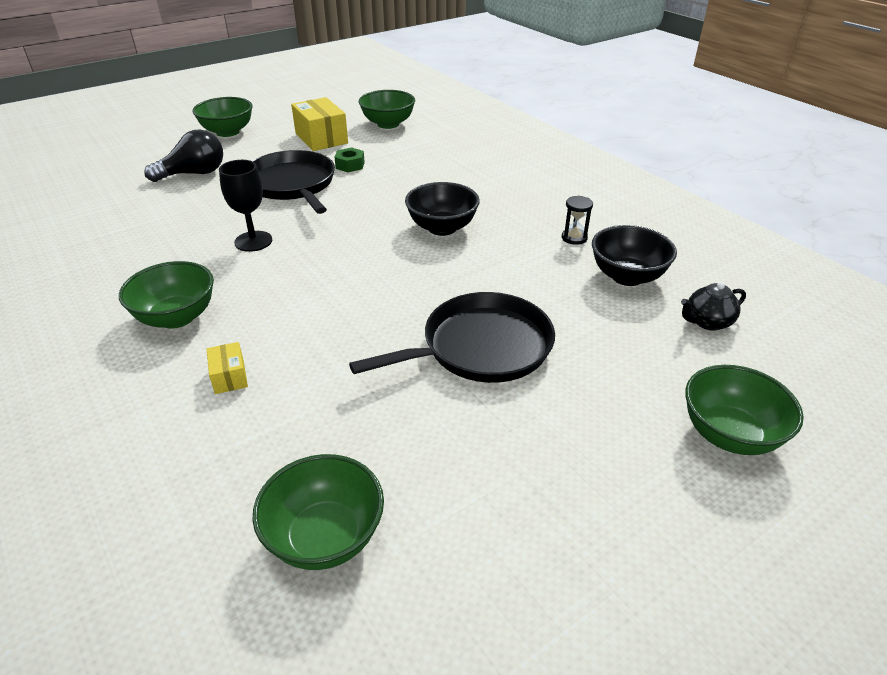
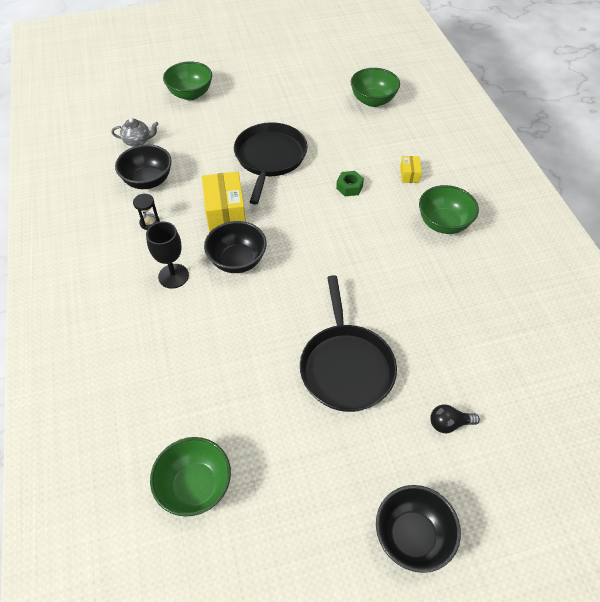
camera: 160 degrees left, 15 degrees up
(194, 174) = (449, 423): black light bulb -> black light bulb, size x0.58
(228, 132) = (412, 536): green bowl -> black bowl
(253, 241) = (390, 287): black goblet -> black goblet (173, 276)
(321, 138) = (292, 470): yellow box -> yellow box (225, 212)
(350, 165) = (278, 388): green nut -> green nut (349, 187)
(480, 347) = (270, 158): black pan -> black pan turned 105 degrees clockwise
(707, 322) = (138, 141): black teapot -> grey teapot

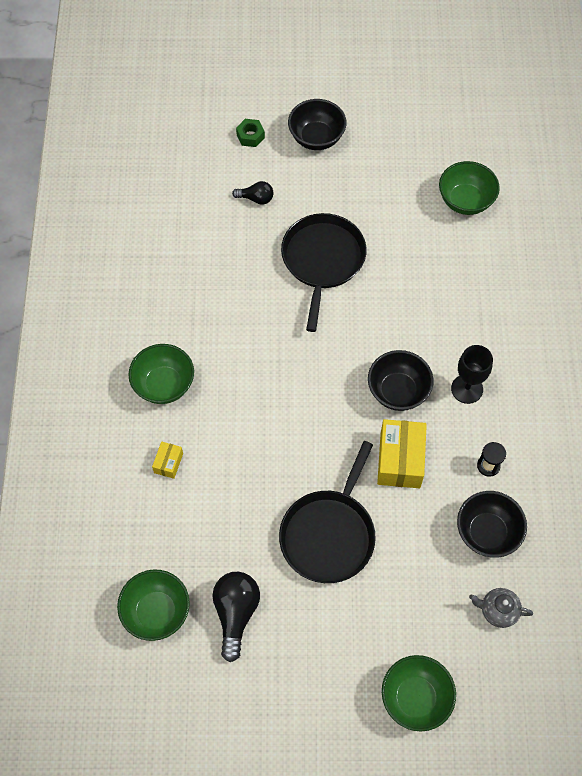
camera: 165 degrees left, 10 degrees up
(320, 109) = (236, 613): none -> black light bulb
(349, 187) = (247, 461): green nut -> green nut (250, 136)

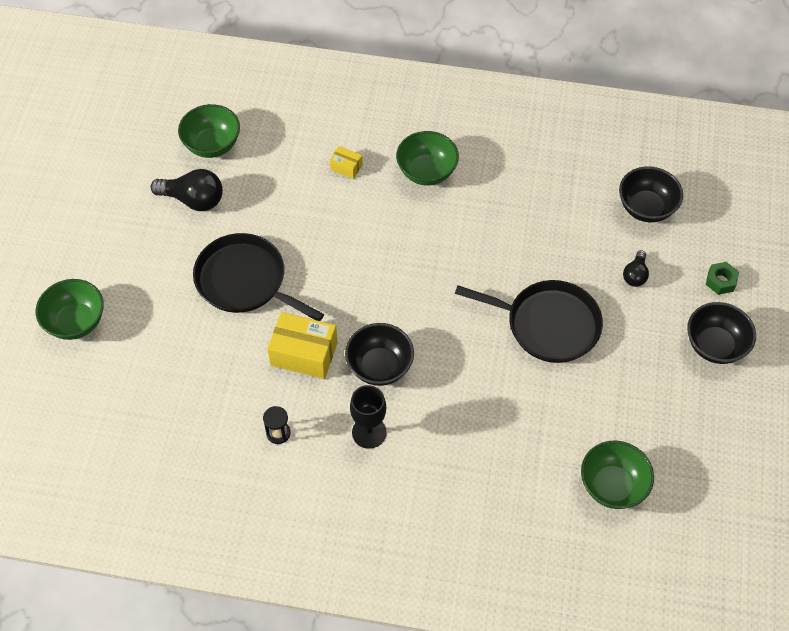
camera: 100 degrees right, 5 degrees down
(487, 532) = (209, 415): black bowl -> black bowl (646, 208)
(498, 610) = (130, 407): grey teapot -> none

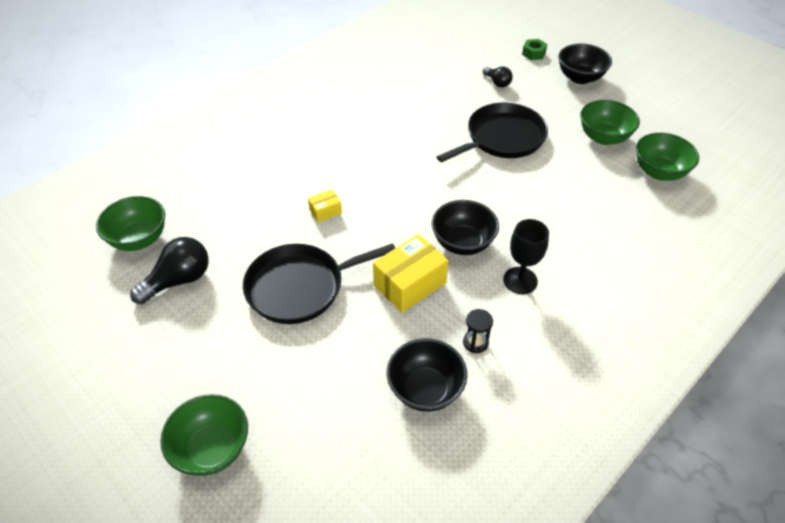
camera: 55 degrees left, 10 degrees down
(346, 167) = (259, 170): yellow box -> yellow box (325, 211)
(426, 172) = (313, 132): green bowl -> green bowl (603, 137)
(646, 208) = (450, 54): black bowl -> black bowl (425, 389)

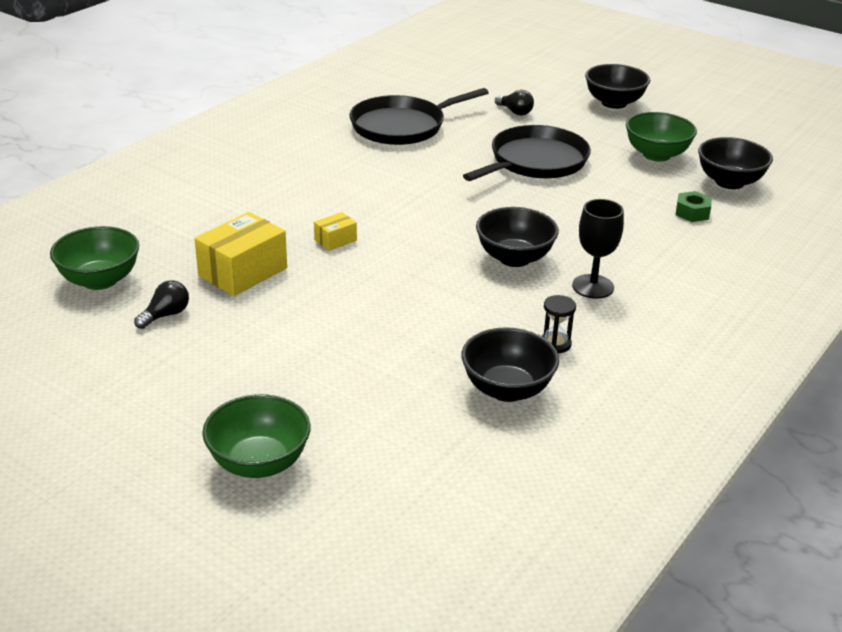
camera: 10 degrees left, 15 degrees down
(179, 280) = (165, 315): black light bulb -> black light bulb, size x0.58
(300, 287) = (324, 310): black pan -> black pan (402, 126)
(410, 284) = (461, 299): yellow box -> yellow box (243, 272)
(533, 53) = (552, 83): green nut -> green nut (692, 212)
(659, 172) = (729, 182): green bowl -> black bowl

